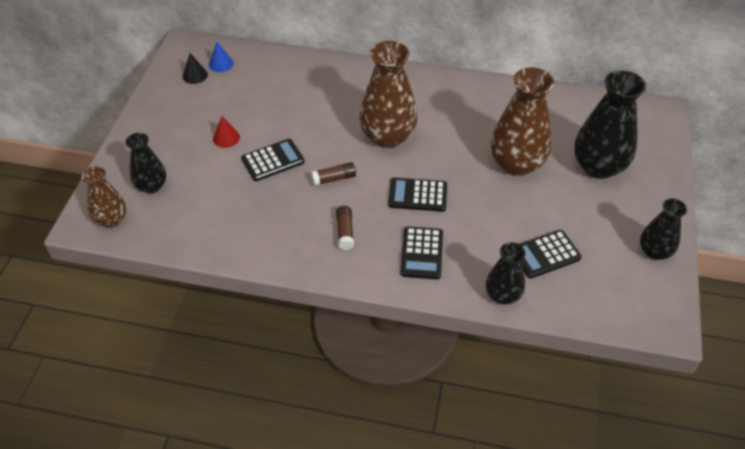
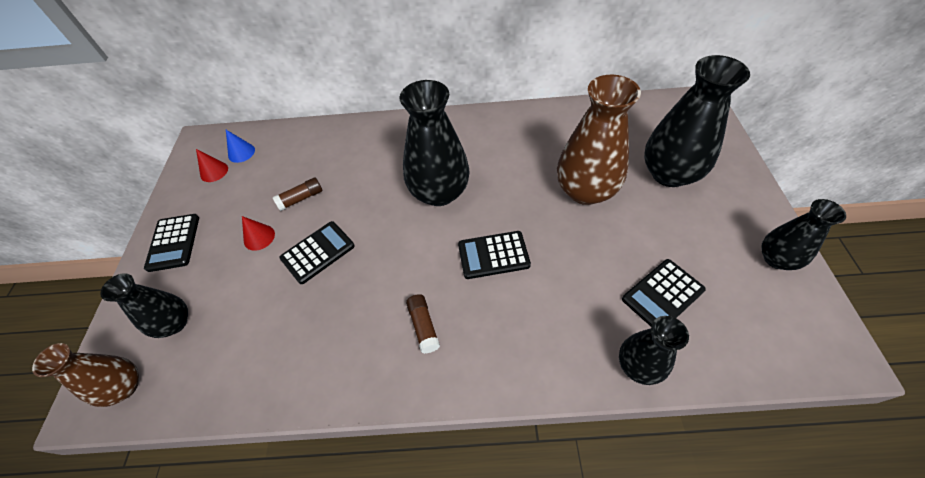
camera: 10 degrees left, 5 degrees up
(195, 75) = (214, 171): black cone -> red cone
(334, 179) = (393, 258): brown glue stick -> brown glue stick (301, 198)
(388, 136) = (439, 192): brown vase -> black vase
(422, 253) = (523, 331): black calculator -> black calculator (174, 242)

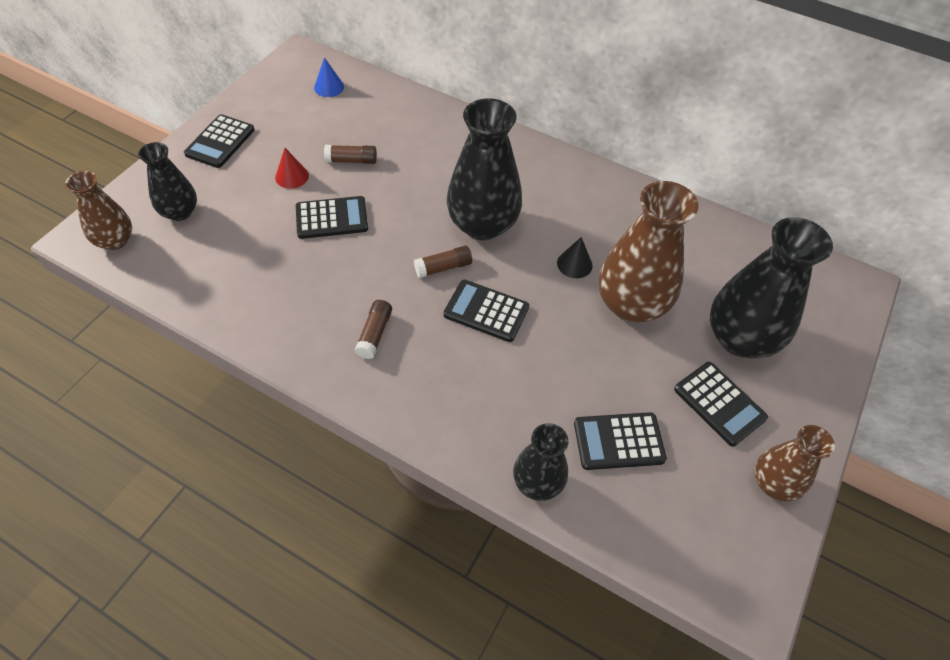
camera: 25 degrees right, 0 degrees up
(214, 171) = (293, 93): red cone -> none
(435, 240) = (443, 267): none -> brown glue stick
(525, 184) = (574, 264): none -> black cone
(697, 225) = (719, 403): none -> black calculator
(776, 259) = (773, 483): black vase -> brown vase

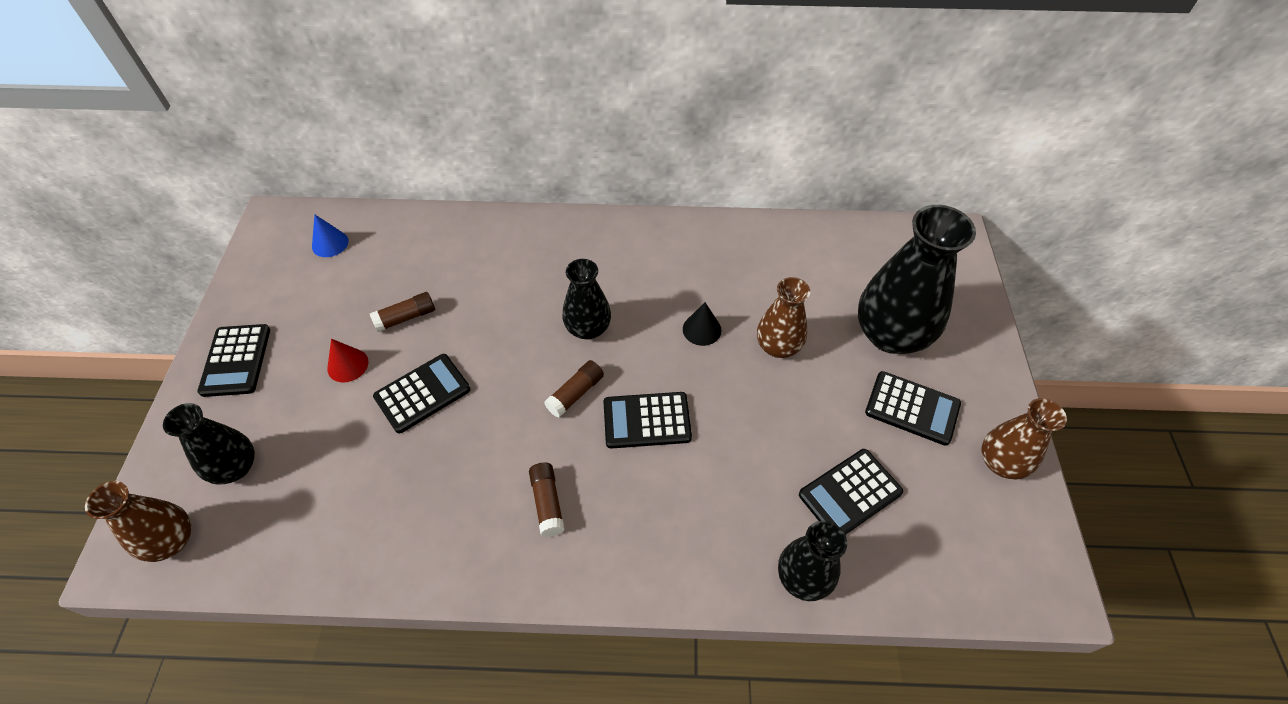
camera: 25 degrees left, 0 degrees up
(482, 225) = (588, 328): black vase -> black vase, size x0.58
(631, 304) = (778, 346): brown vase -> brown vase, size x0.58

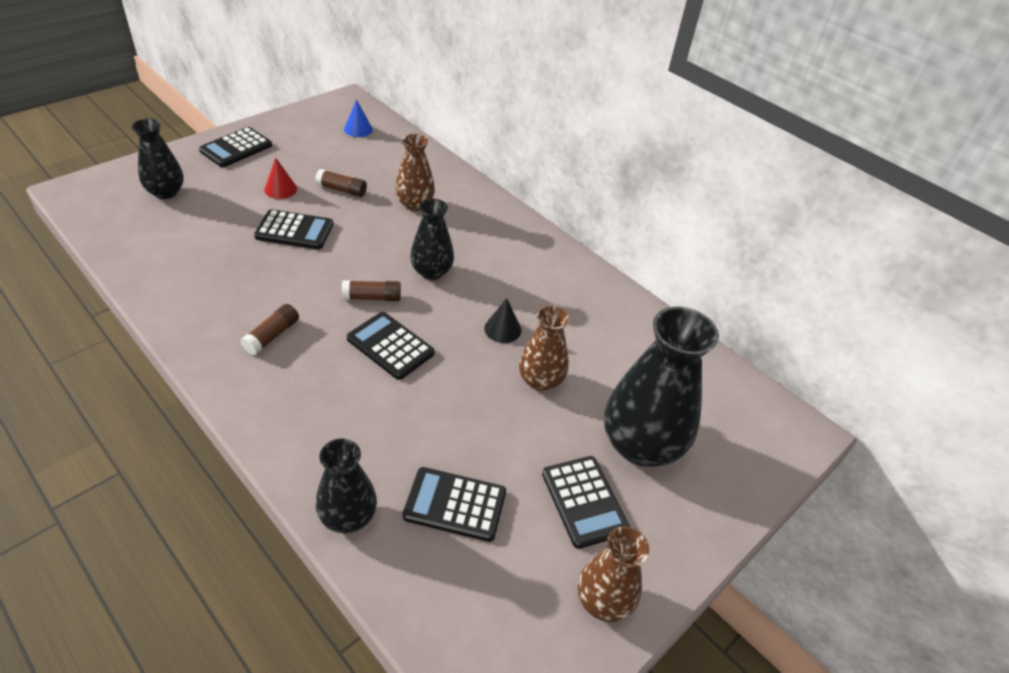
camera: 40 degrees right, 10 degrees down
(172, 541) = (97, 200): brown vase -> brown vase (415, 204)

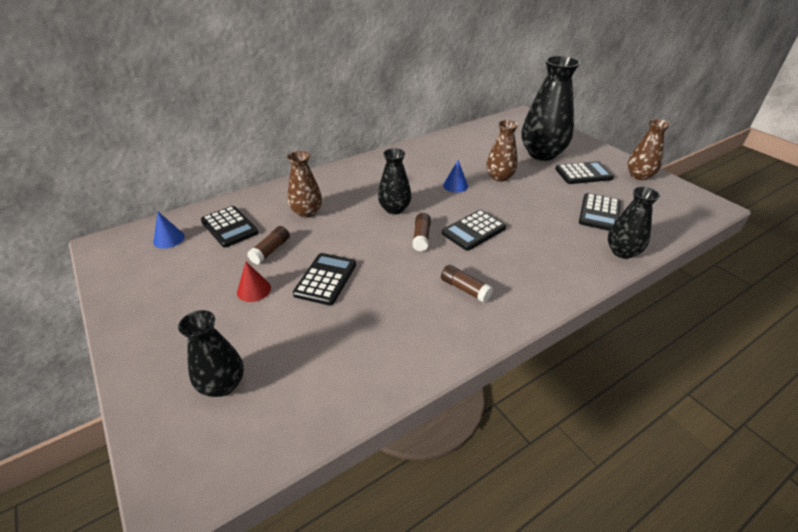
camera: 75 degrees left, 5 degrees down
(236, 148) = (155, 328): black calculator -> black calculator (229, 227)
(502, 329) = (455, 185): black cone -> blue cone

